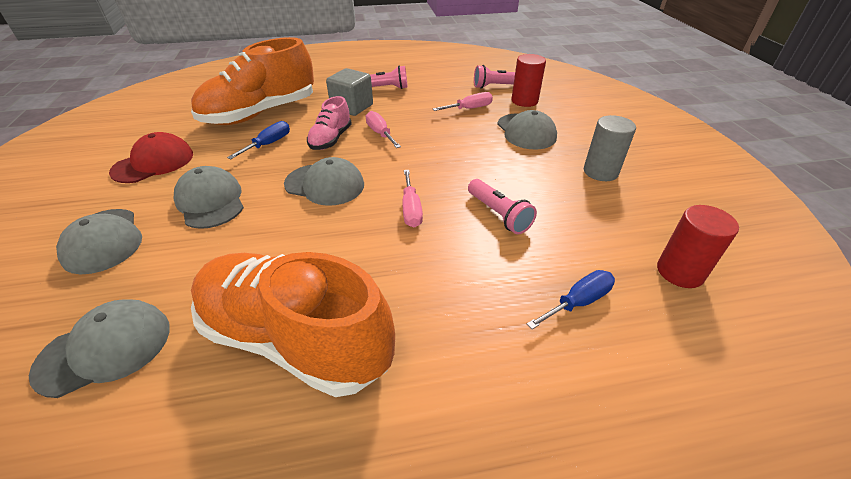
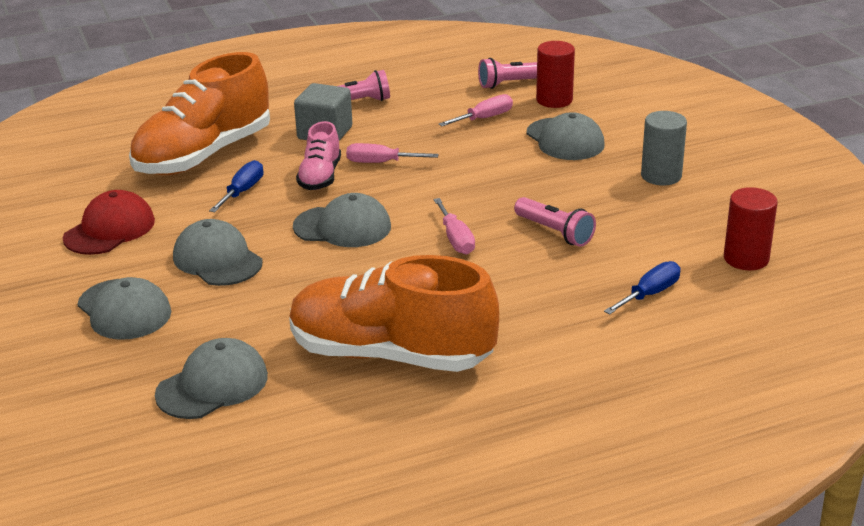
camera: 10 degrees left, 10 degrees down
(380, 133) = (380, 162): pink screwdriver -> pink screwdriver turned 45 degrees counterclockwise

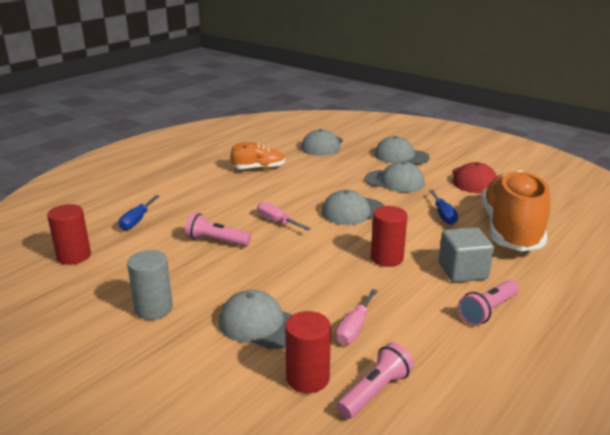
camera: 150 degrees right, 5 degrees down
(320, 177) = (412, 236): pink shoe -> none
(380, 162) = (387, 258): pink screwdriver -> red cylinder
(391, 354) = (259, 168): orange shoe -> orange shoe, size x0.49

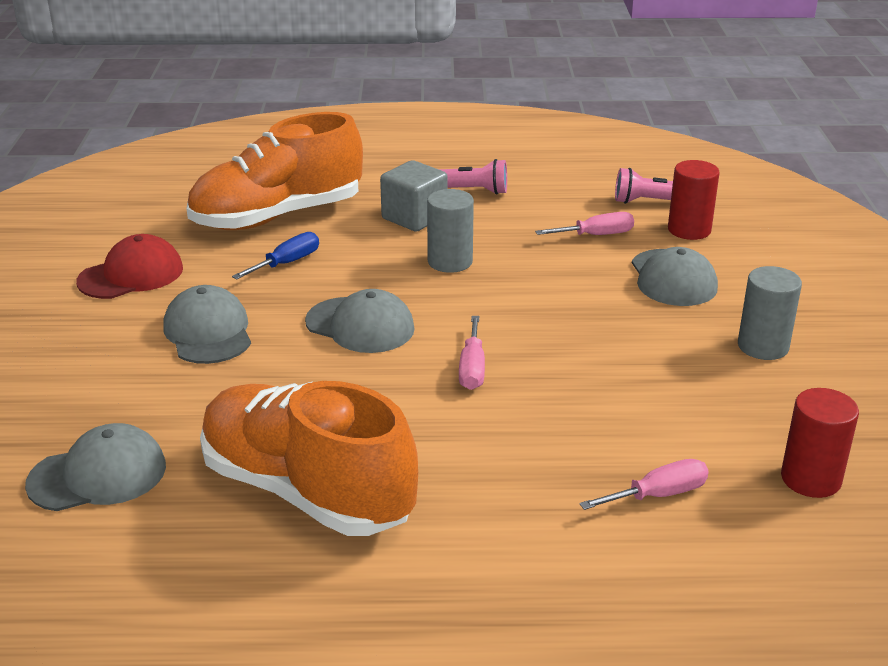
camera: 130 degrees left, 5 degrees up
(137, 221) = (658, 495): blue screwdriver -> pink screwdriver
(216, 241) = (591, 387): pink flashlight -> none
(259, 168) = (307, 491): orange shoe -> orange shoe, size x2.03
(387, 258) = (450, 262): red cylinder -> grey cylinder
(401, 156) = (79, 365): grey cap -> none

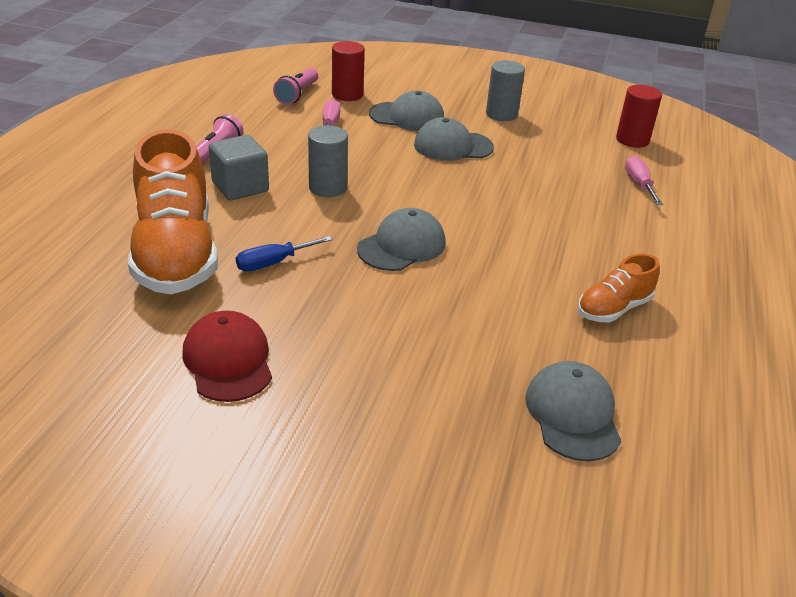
camera: 75 degrees left, 5 degrees up
(208, 332) = (370, 325): grey cap -> grey cap (453, 146)
(287, 263) = (273, 263): blue screwdriver -> blue screwdriver turned 90 degrees counterclockwise
(307, 491) = (613, 308): orange shoe -> orange shoe, size x0.49
(472, 368) = (484, 212): pink screwdriver -> none

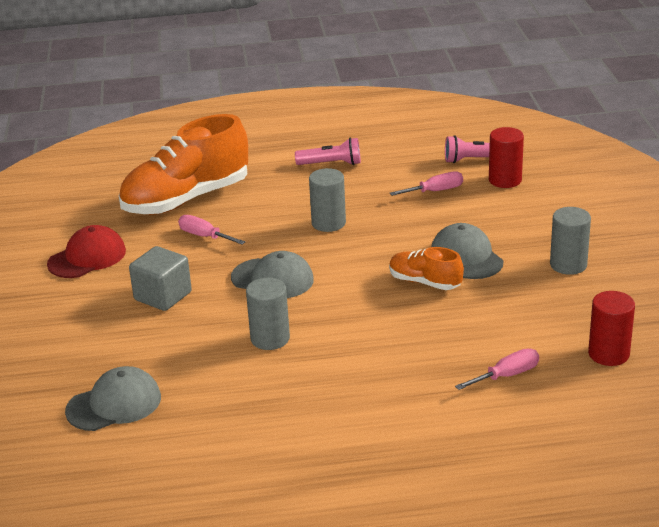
camera: 70 degrees right, 5 degrees down
(240, 187) = (293, 190): grey cube -> grey cube (163, 296)
(273, 263) = (204, 236): blue screwdriver -> pink screwdriver
(407, 117) = (497, 219): grey cap -> none
(511, 277) = (270, 339): none -> grey cylinder
(613, 308) = (265, 399): orange shoe -> orange shoe (425, 282)

